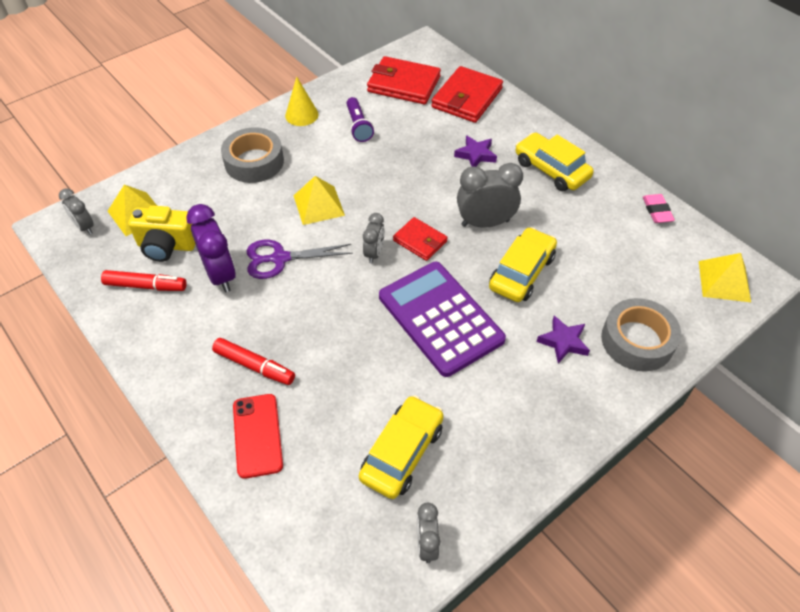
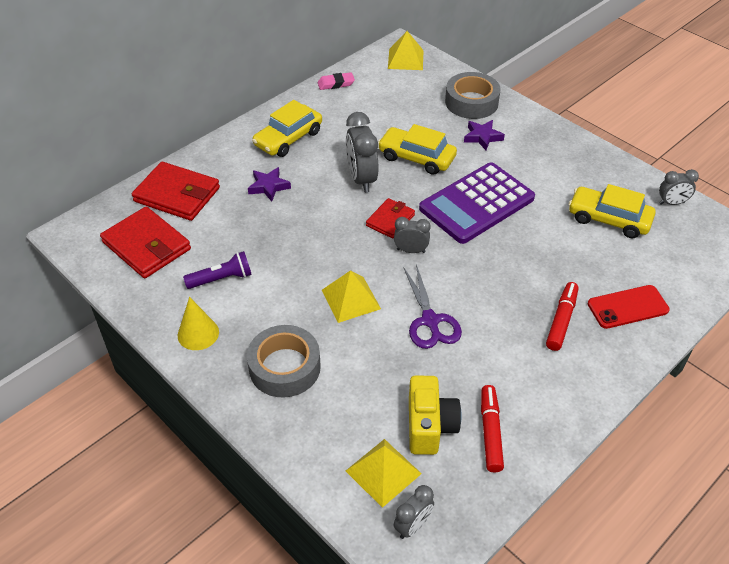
camera: 95 degrees left, 5 degrees down
(220, 275) = (461, 367): purple clock -> none
(404, 84) = (146, 246): red wallet -> red wallet turned 60 degrees counterclockwise

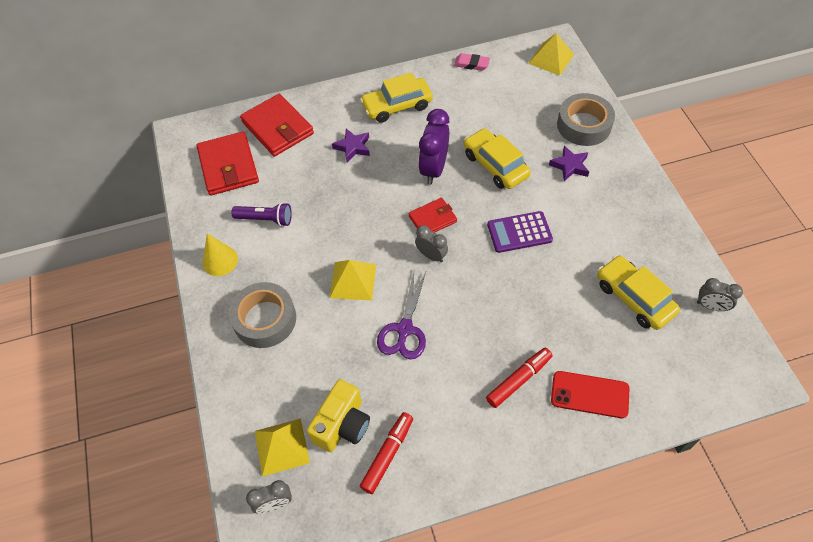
camera: 30 degrees right, 10 degrees up
(362, 179) = (434, 169): grey clock -> purple clock
(476, 203) = (519, 232): purple calculator -> purple calculator, size x0.58

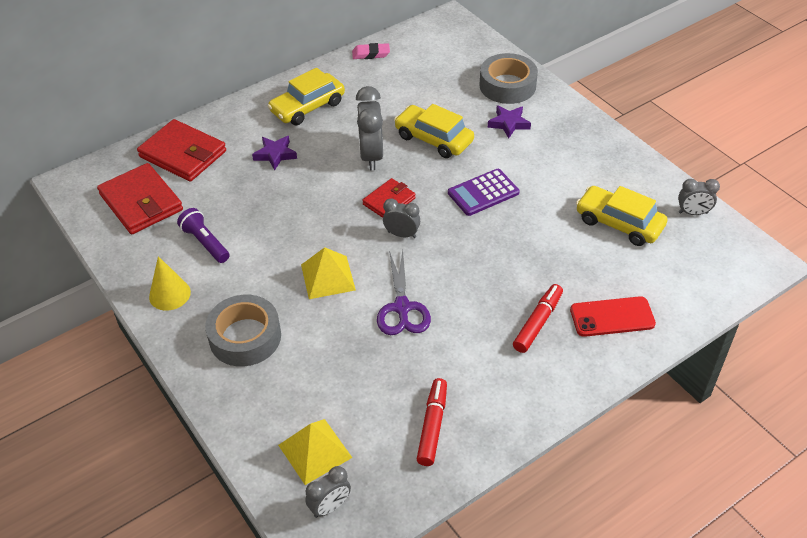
camera: 20 degrees left, 10 degrees down
(265, 219) = (205, 243): purple flashlight -> purple flashlight turned 120 degrees counterclockwise
(342, 425) = (373, 412): yellow camera -> none
(434, 169) = (371, 156): purple clock -> grey clock
(551, 58) = (450, 34): yellow pyramid -> none

